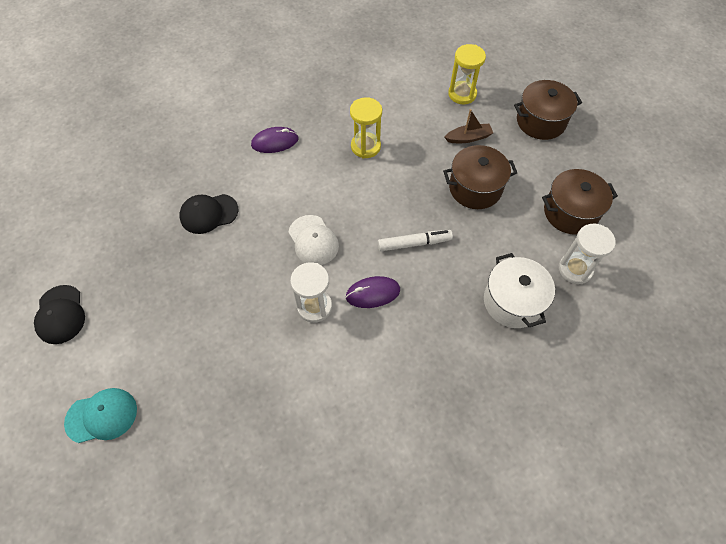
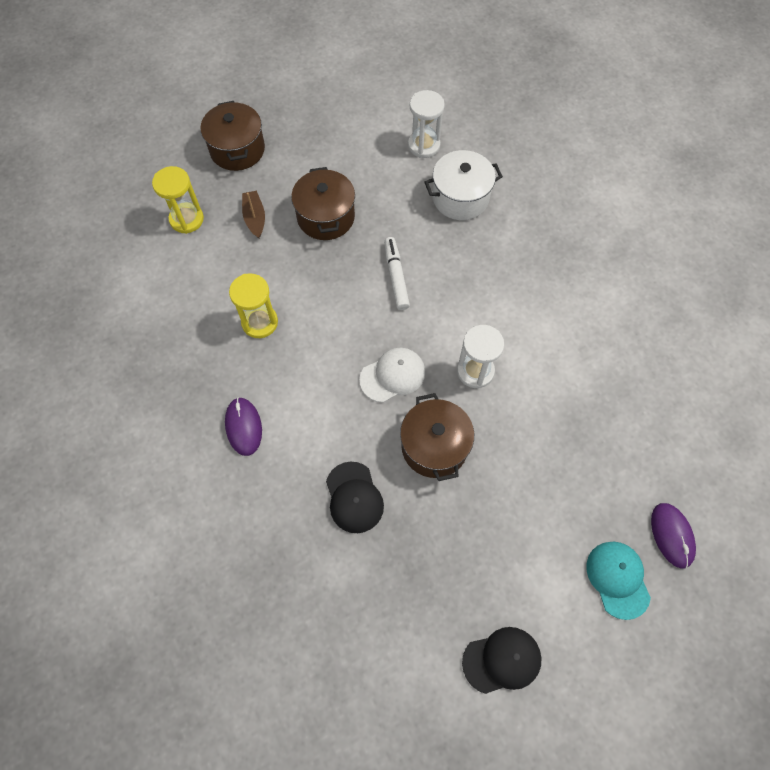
camera: 90 degrees left, 5 degrees up
(373, 293) = (457, 316): purple mouse -> purple mouse (672, 535)
(570, 212) = (358, 140): brown pot -> brown pot (434, 446)

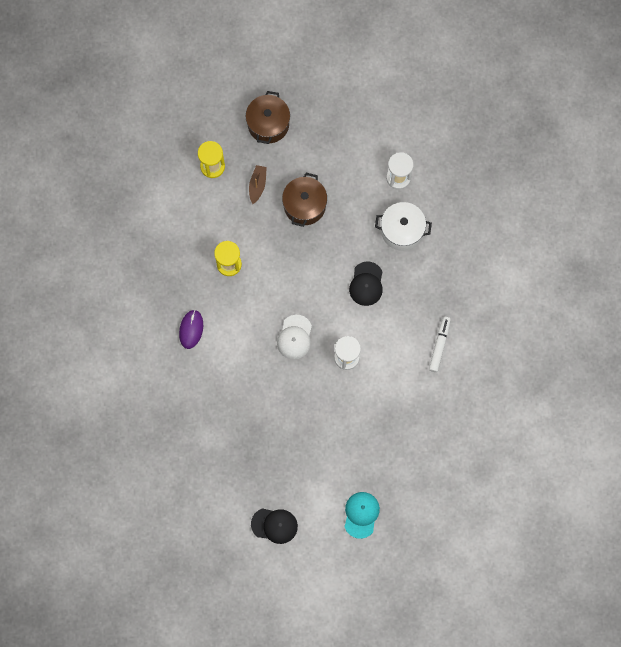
camera: 25 degrees right, 10 degrees up
(354, 497) = (236, 401): black cap -> black cap (366, 284)
(393, 375) = (294, 337): white cap -> white cap turned 105 degrees clockwise
(396, 277) = (329, 271): white marker -> white marker (439, 345)
(434, 446) = (297, 393): brown pot -> none
(672, 535) = (406, 506): purple mouse -> none

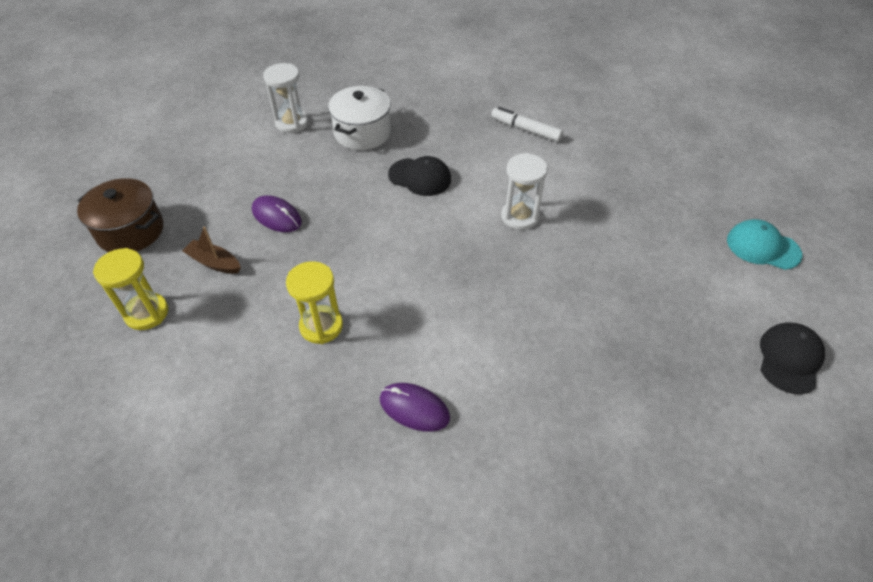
camera: 75 degrees left, 25 degrees down
(294, 337) = (472, 267): white cap -> none
(304, 205) = (277, 216): brown pot -> purple mouse

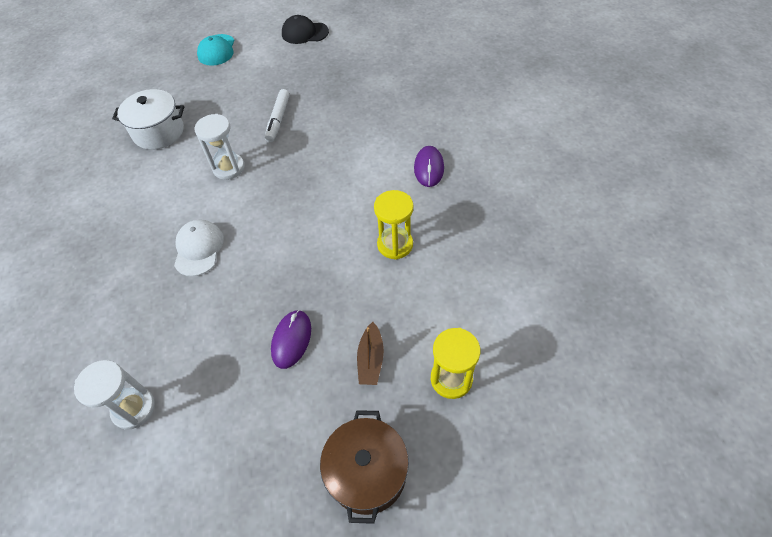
camera: 110 degrees left, 5 degrees up
(362, 133) = (138, 325): white pot -> white pot (158, 132)
(420, 177) = (198, 249): black cap -> white cap
(526, 130) = (108, 195): white marker -> white marker (278, 119)

